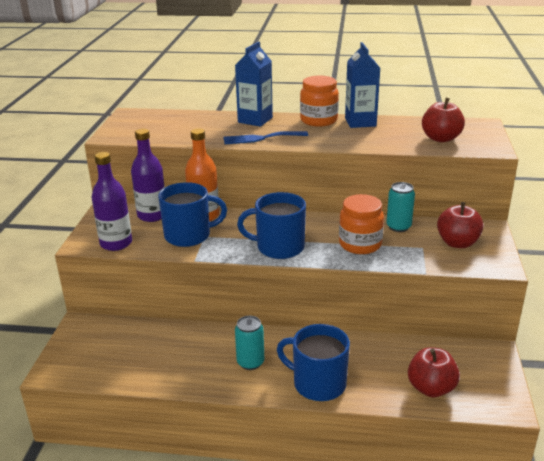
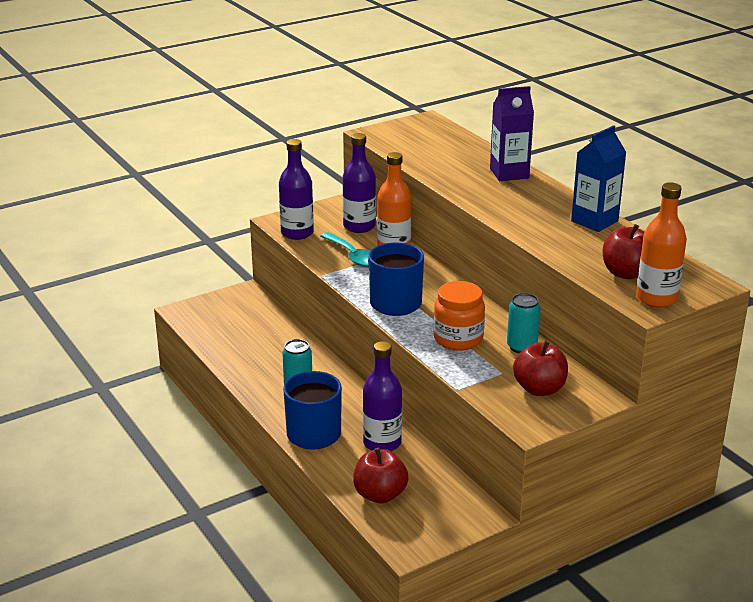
camera: 50 degrees right, 0 degrees up
(189, 235) = (353, 256): blue mug -> turquoise spoon
(255, 120) = (509, 173): blue carton -> purple carton
(261, 138) = (474, 191): blue fork -> none
(318, 120) = (561, 201): orange jar -> none
(367, 355) = (382, 443): none -> purple bottle
(483, 142) = (656, 298): none -> orange bottle

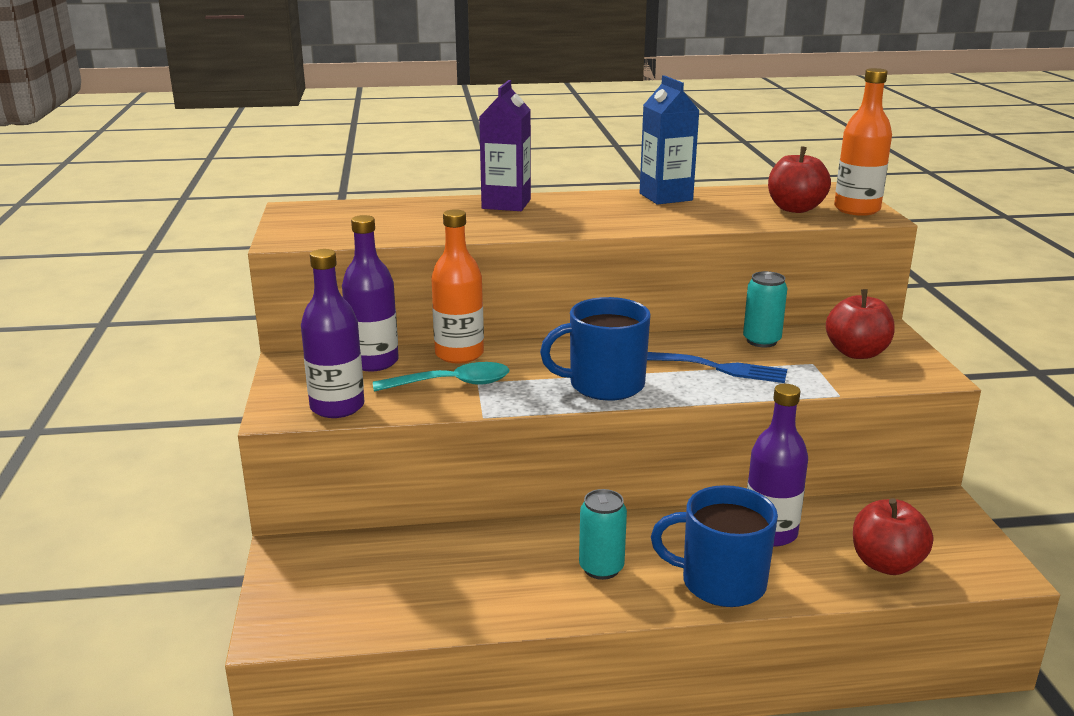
camera: 65 degrees left, 5 degrees down
(458, 339) = (722, 368): orange jar -> blue fork

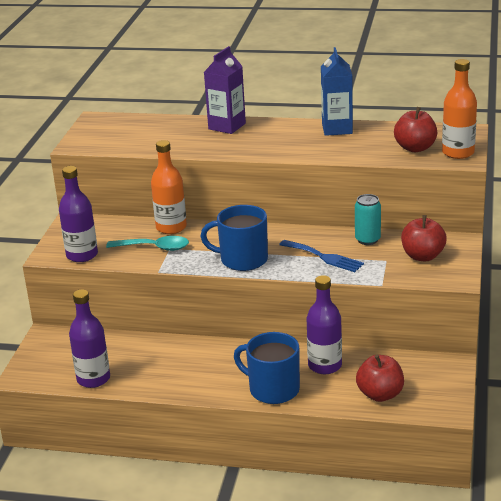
camera: 20 degrees right, 5 degrees up
(373, 362) = (118, 227): purple bottle -> purple bottle (93, 379)
(601, 568) = (210, 371): turquoise can -> none

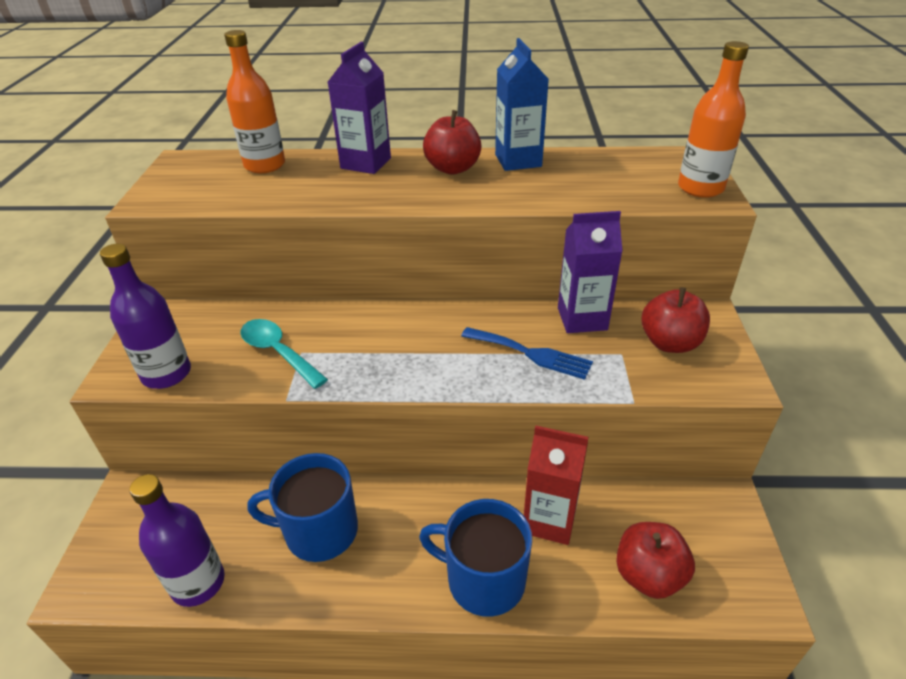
camera: 10 degrees left, 10 degrees up
(154, 248) = (278, 352): turquoise spoon -> turquoise spoon turned 135 degrees counterclockwise
(171, 227) = (301, 314): orange bottle -> orange bottle (265, 165)
(242, 260) = (412, 367): blue mug -> blue mug (319, 531)
(325, 365) = (549, 520): purple bottle -> red carton
(367, 240) = (582, 319): turquoise can -> purple carton
(415, 148) = (637, 184): red apple -> red apple (452, 168)

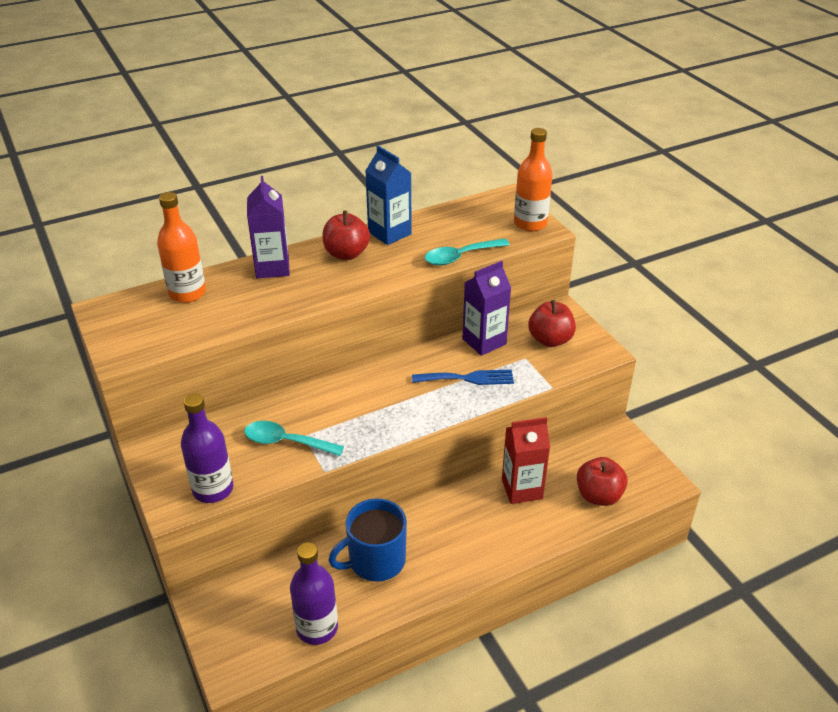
camera: 30 degrees left, 0 degrees up
(483, 579) = (505, 541): blue mug -> none
(581, 201) = (460, 257): none -> turquoise spoon

